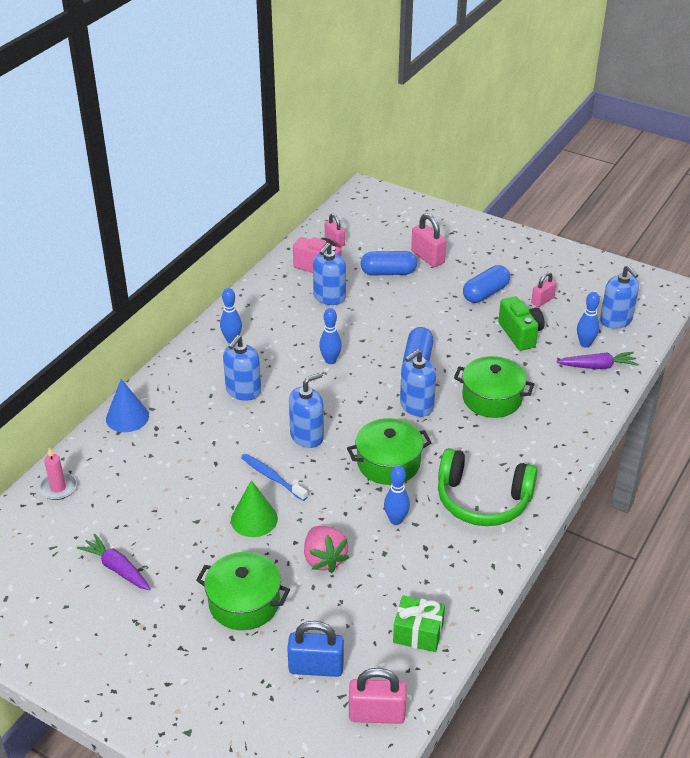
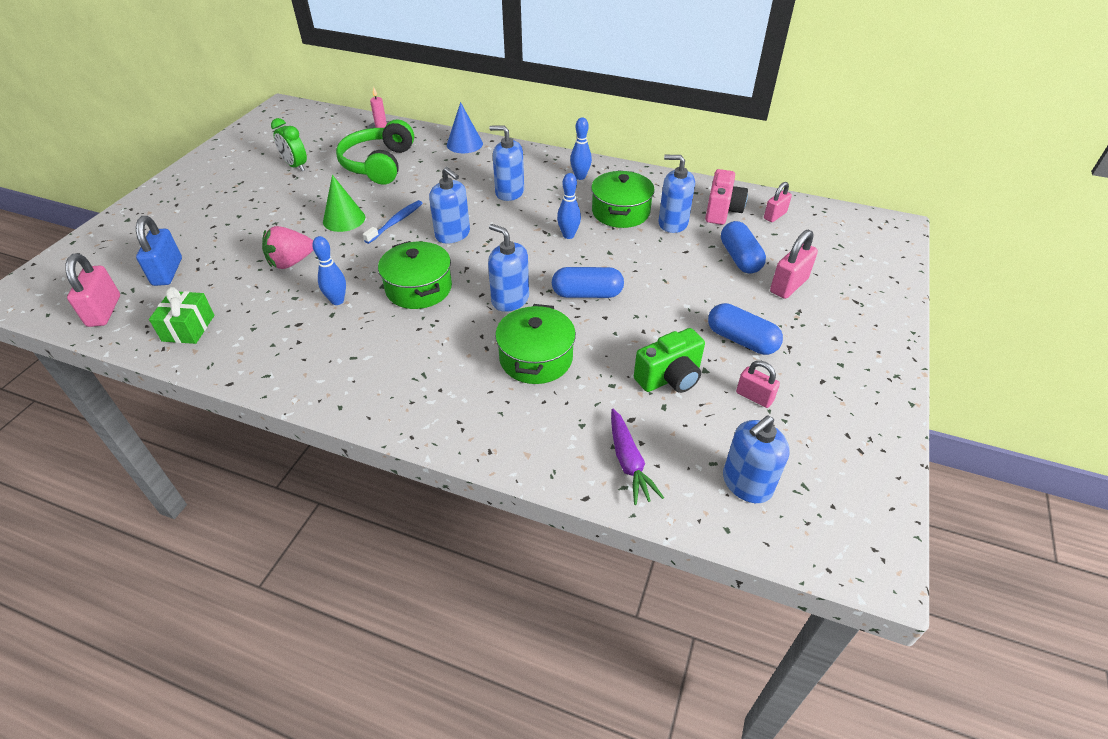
camera: 80 degrees right, 5 degrees up
(117, 568) = (295, 166): purple carrot -> green clock
(244, 602) = (248, 227): green pot -> green pot (620, 212)
(482, 500) = (364, 361): green headphones -> green headphones (378, 164)
(585, 344) = (675, 447): blue bowling pin -> none

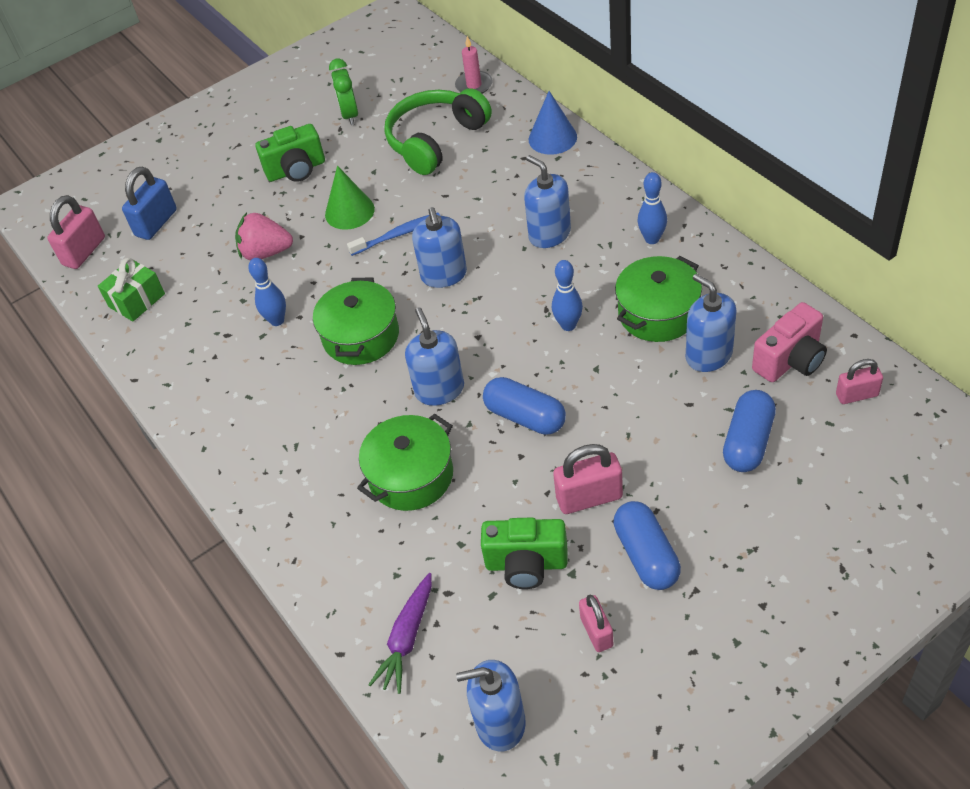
camera: 40 degrees right, 5 degrees up
(276, 207) = (296, 170): none -> green camera
(788, 285) = (774, 507): pink padlock -> pink padlock (589, 497)

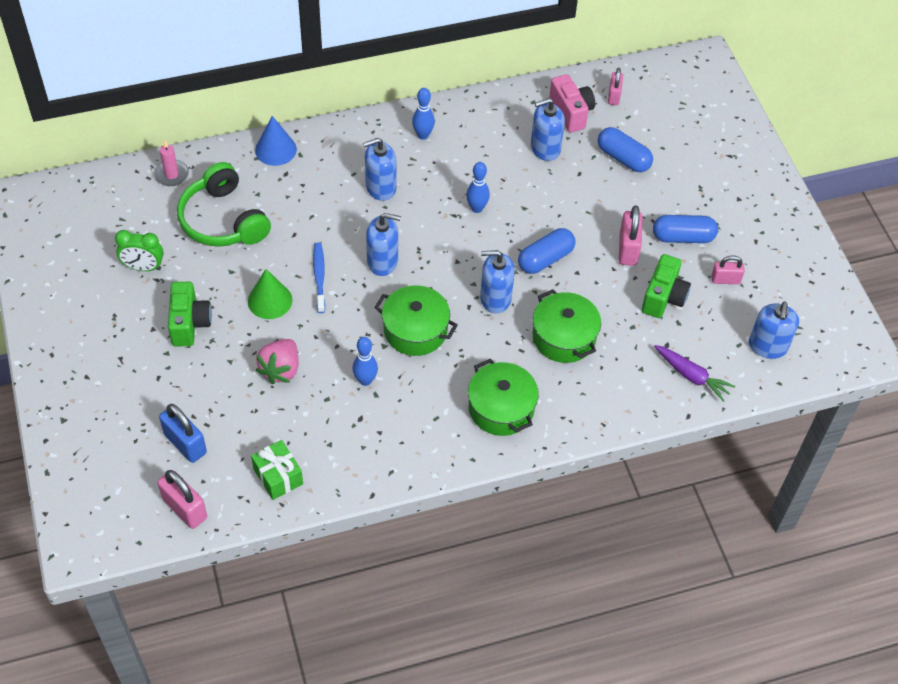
camera: 80 degrees left, 5 degrees up
(658, 313) = (494, 158): green pot -> green pot (501, 408)

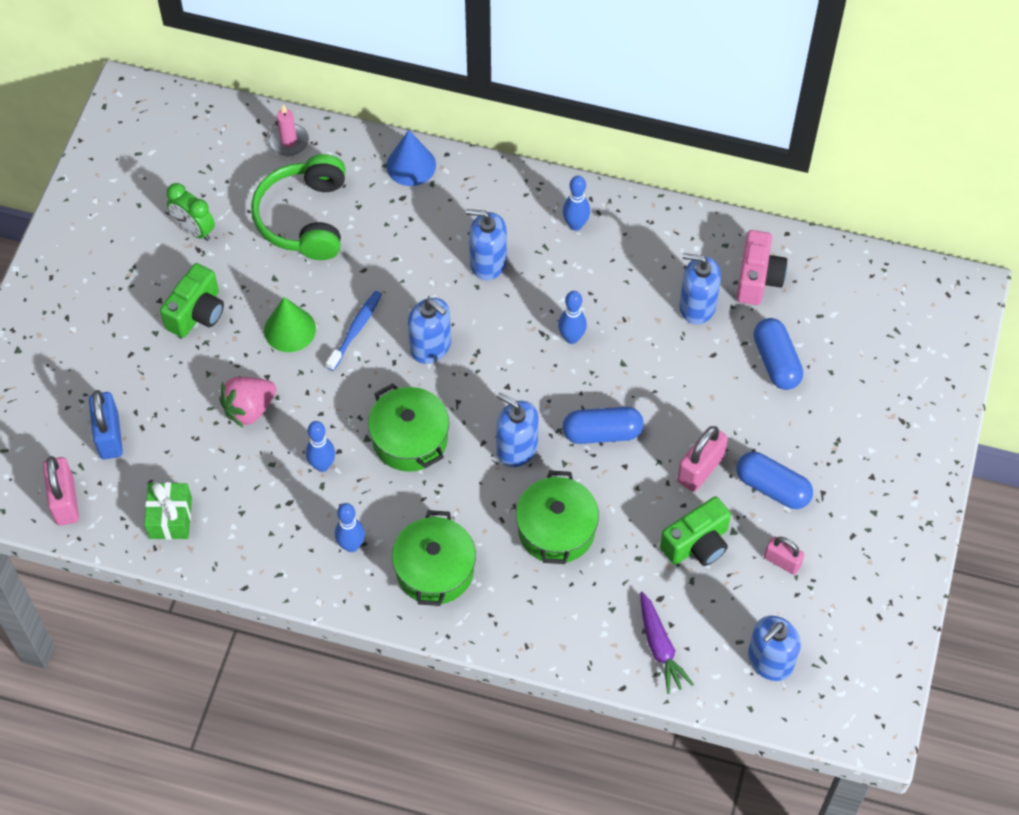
camera: 35 degrees right, 5 degrees up
(429, 423) = (351, 545): none -> blue bowling pin
(614, 96) = (822, 283): pink padlock -> none

